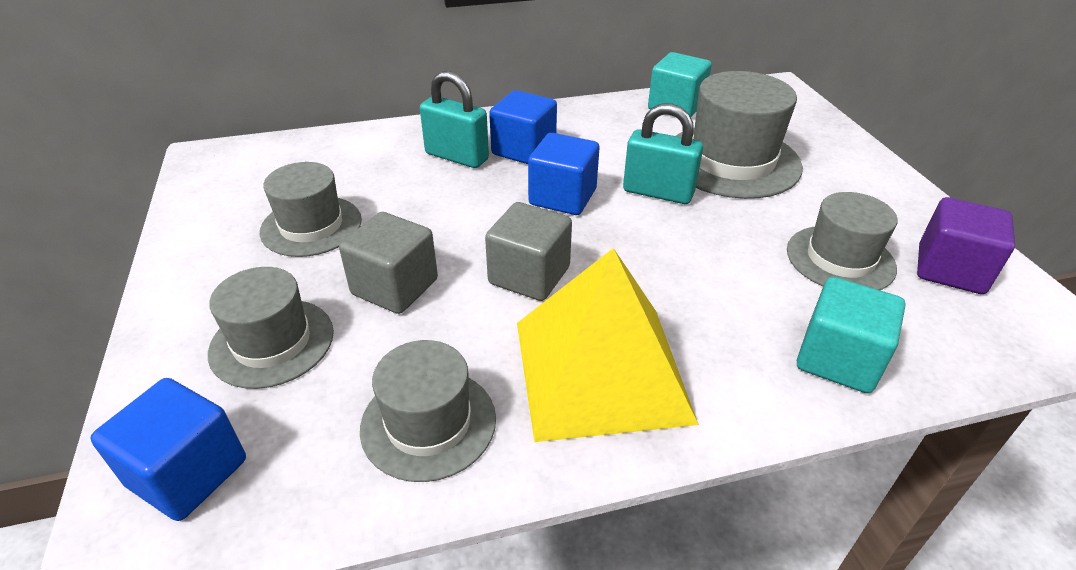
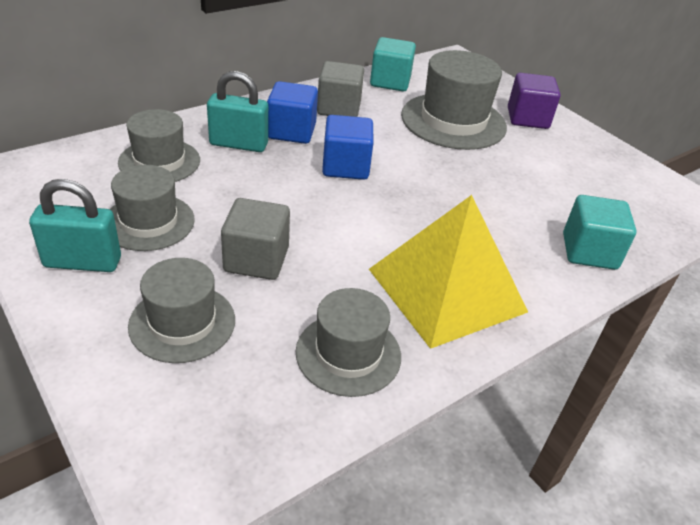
camera: 25 degrees left, 0 degrees up
(188, 473) = (183, 435): blue cube -> none
(529, 275) = (356, 232): grey cube -> grey cube (339, 108)
(658, 192) = (414, 153): turquoise padlock -> turquoise padlock (83, 262)
(840, 259) = (559, 183): grey hat -> grey hat (159, 161)
(950, 270) = (626, 180): purple cube -> purple cube (527, 118)

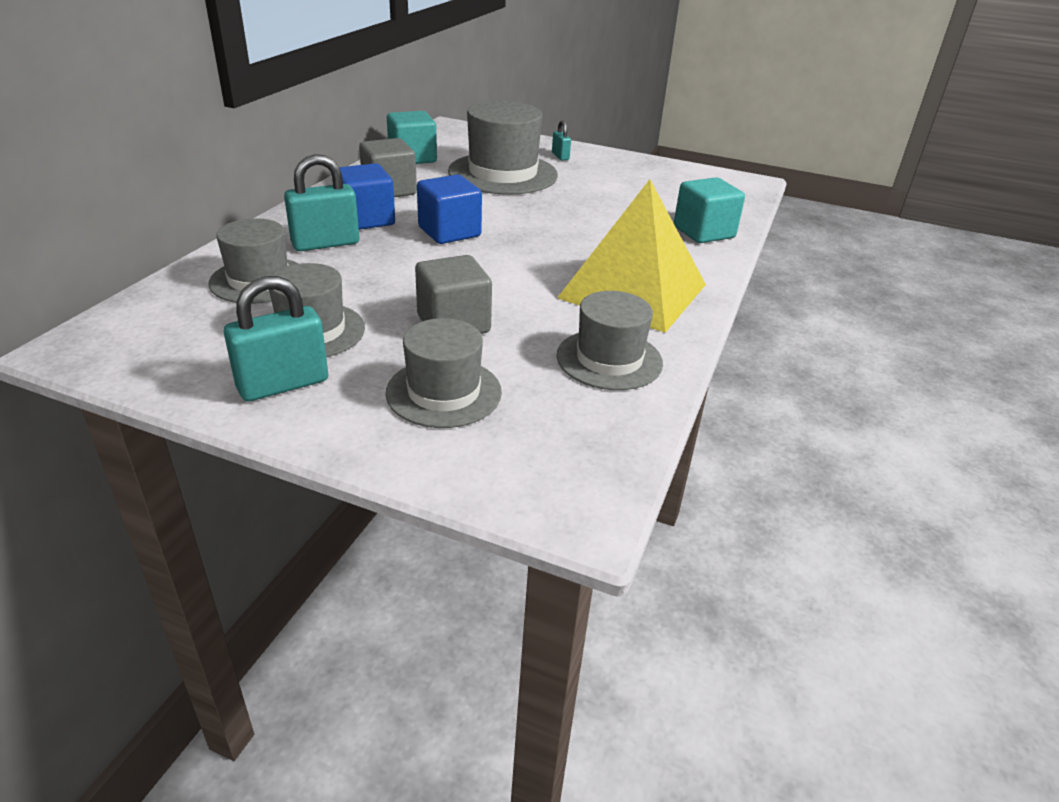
camera: 30 degrees left, 5 degrees down
(527, 118) = (560, 156): purple cube -> turquoise padlock

